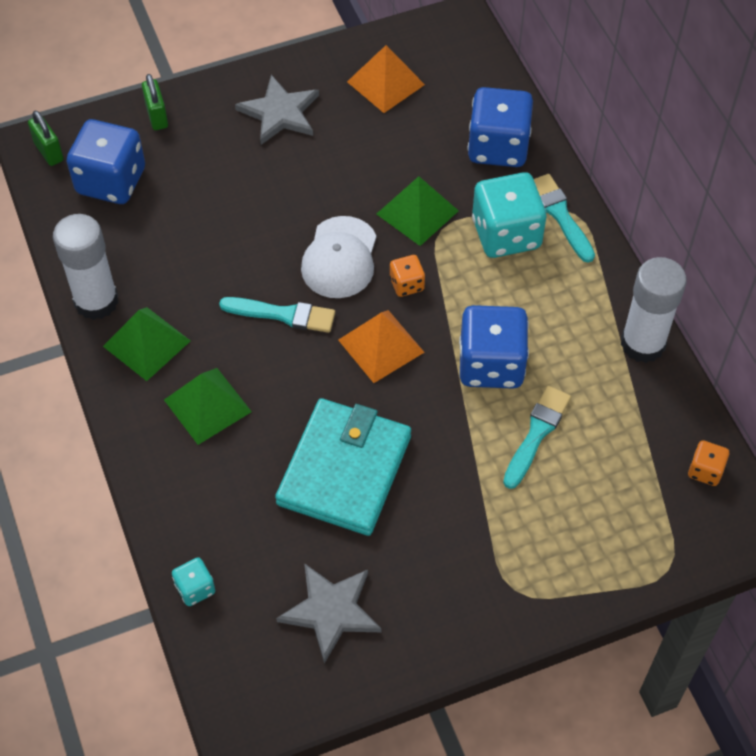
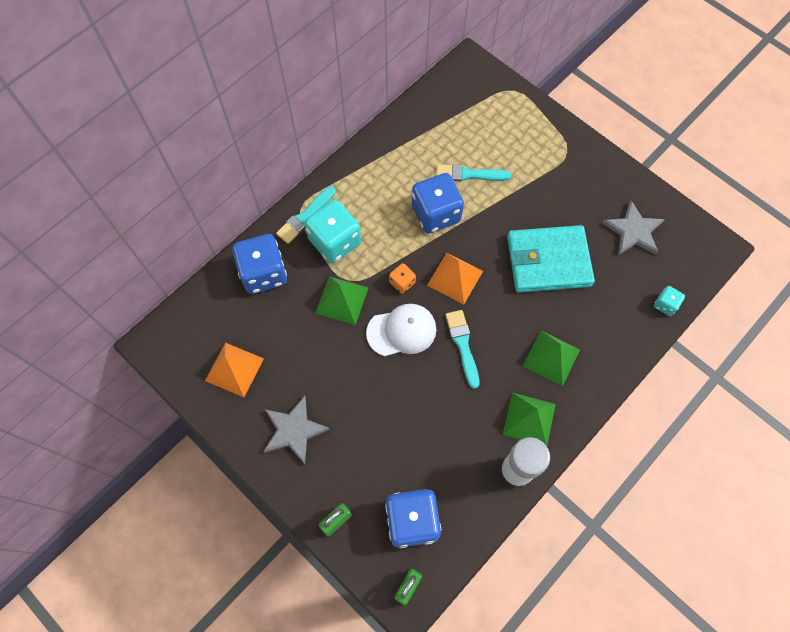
camera: 115 degrees left, 10 degrees up
(643, 344) = (380, 143): white glue stick -> none
(705, 470) = (447, 91): orange dice -> none

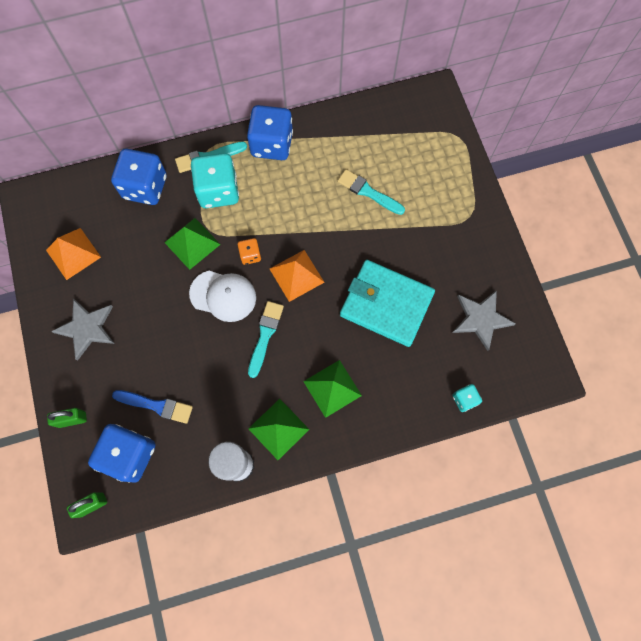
camera: 30 degrees right, 5 degrees up
(407, 462) = (156, 406): none -> blue brush
(436, 214) = (317, 211): blue dice -> blue dice (272, 144)

